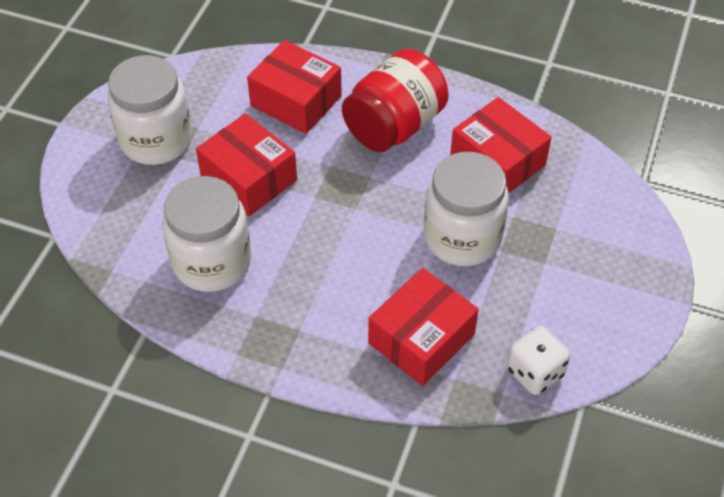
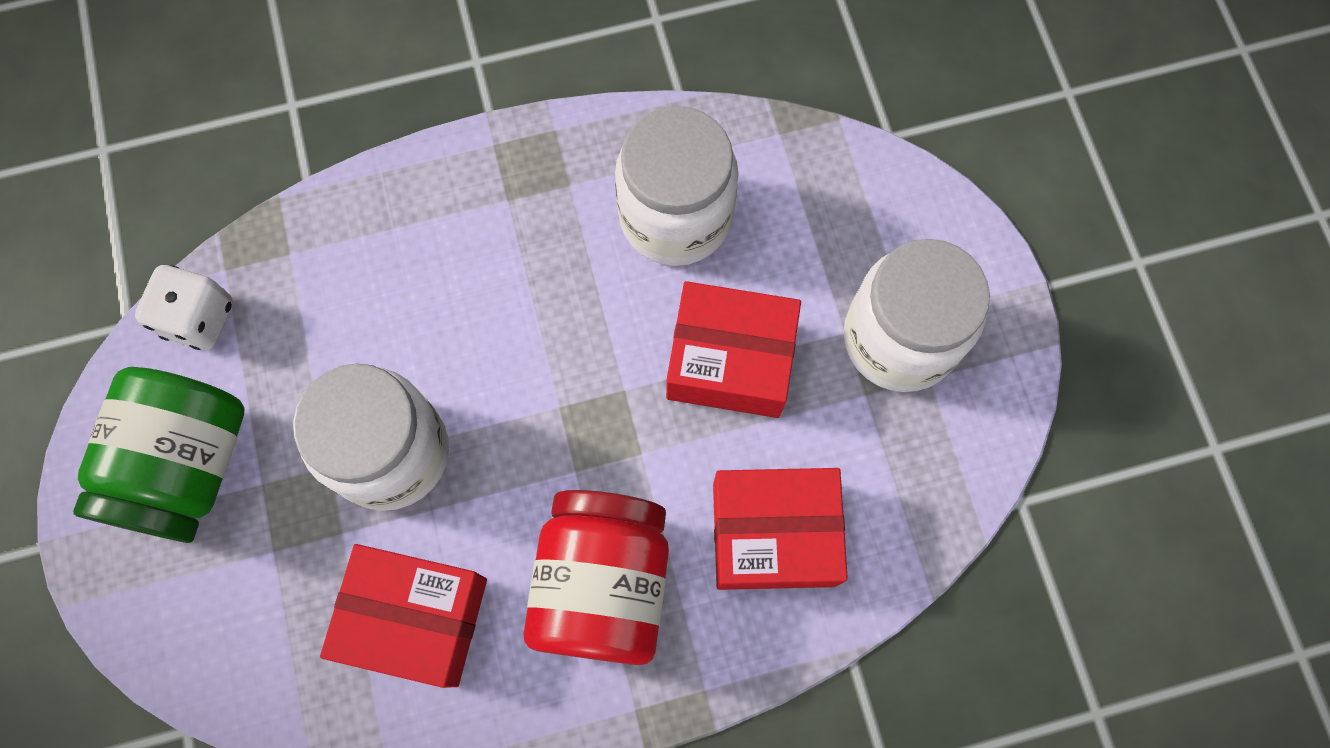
camera: 145 degrees right, 20 degrees up
(421, 339) = (357, 277): red box -> none
(583, 295) = (186, 466): none -> green jar

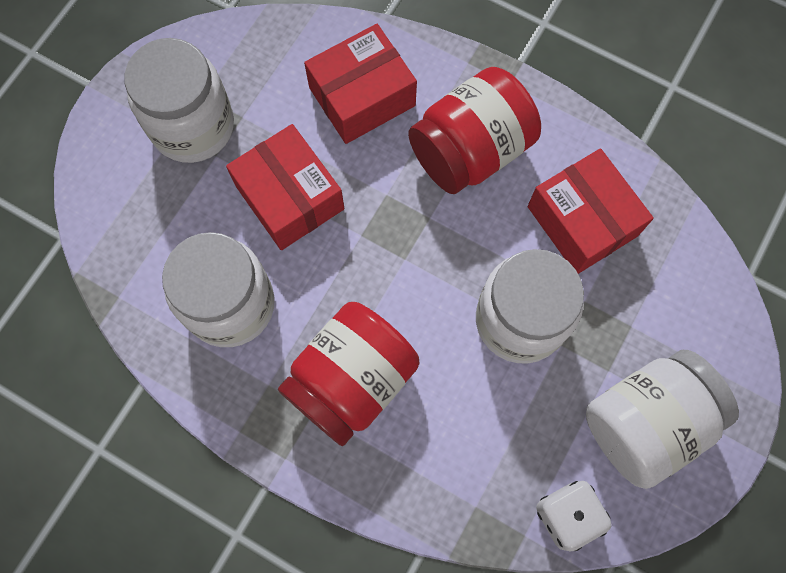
camera: 135 degrees left, 0 degrees up
(186, 466) = (645, 422): green jar -> white jar
(499, 254) = (351, 380): none -> red jar
(773, 534) = (362, 96): red box -> red box turned 75 degrees counterclockwise

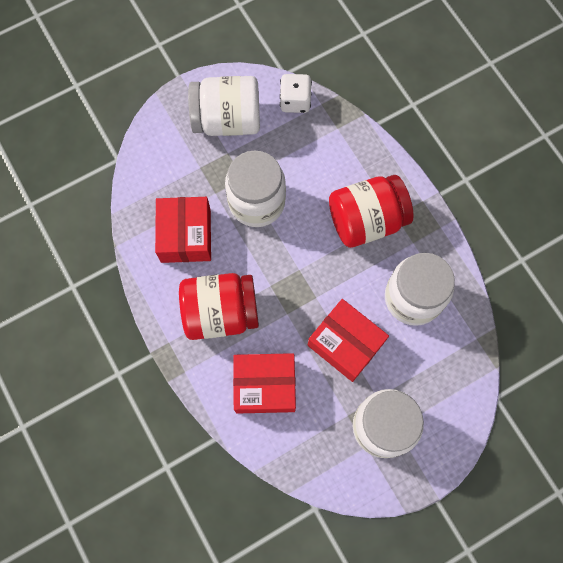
camera: 150 degrees left, 0 degrees up
(290, 197) = (345, 344): red box -> red box turned 45 degrees counterclockwise

